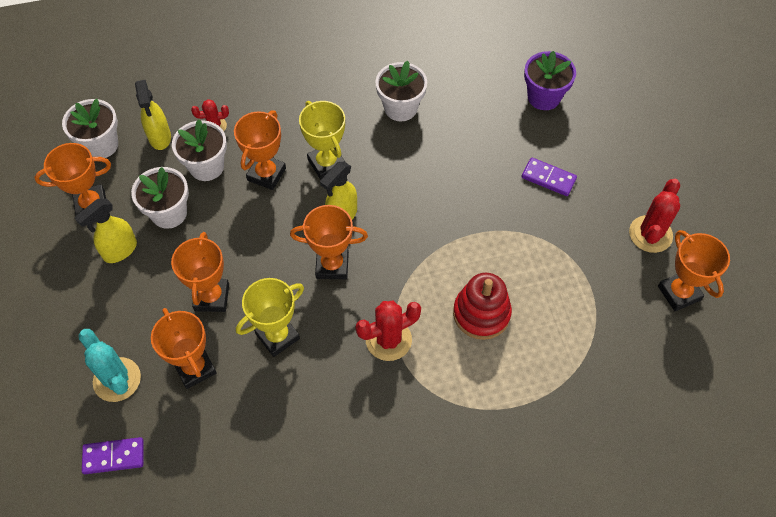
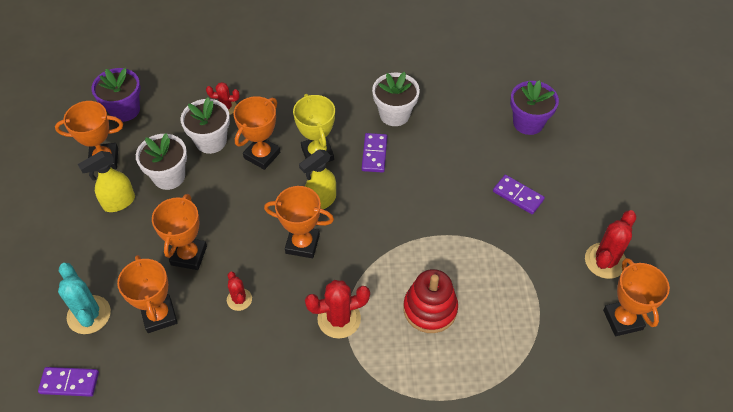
camera: 10 degrees right, 5 degrees down
(101, 145) = (124, 110): white flower pot -> purple flower pot
(160, 137) = (176, 110): yellow spray bottle -> none
(277, 336) = (239, 299): yellow trophy -> red cactus
(388, 155) = (374, 154): none -> purple domino

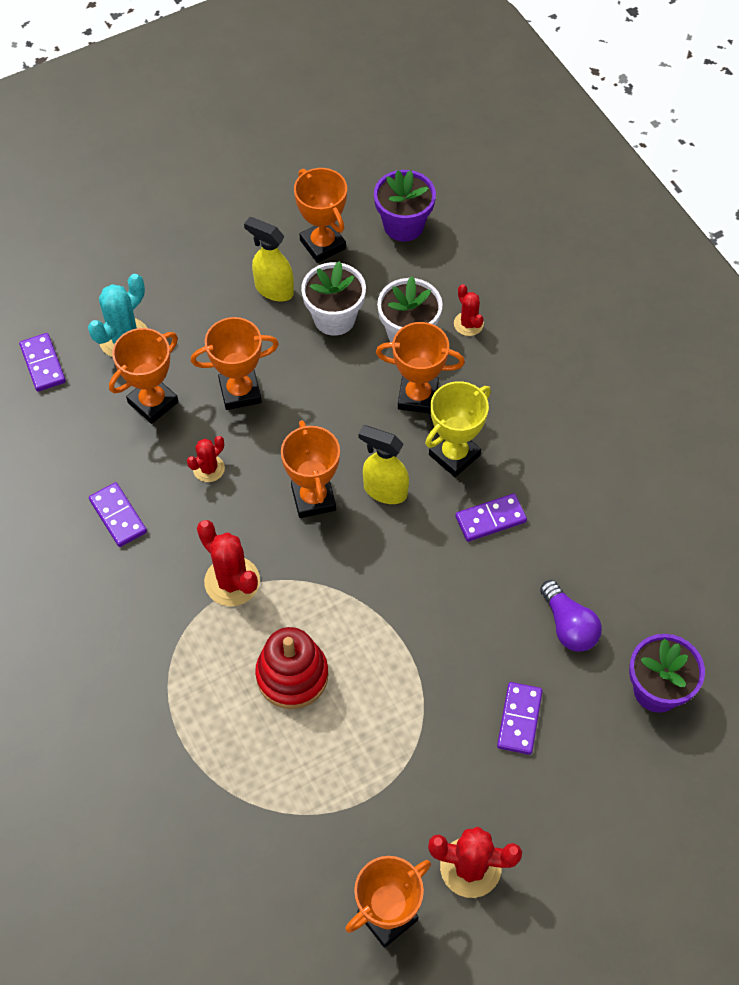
camera: 65 degrees right, 5 degrees up
(242, 376) = (118, 516): none -> purple domino
(394, 114) = (570, 516): white flower pot -> none
(467, 146) = (568, 626): none -> purple light bulb

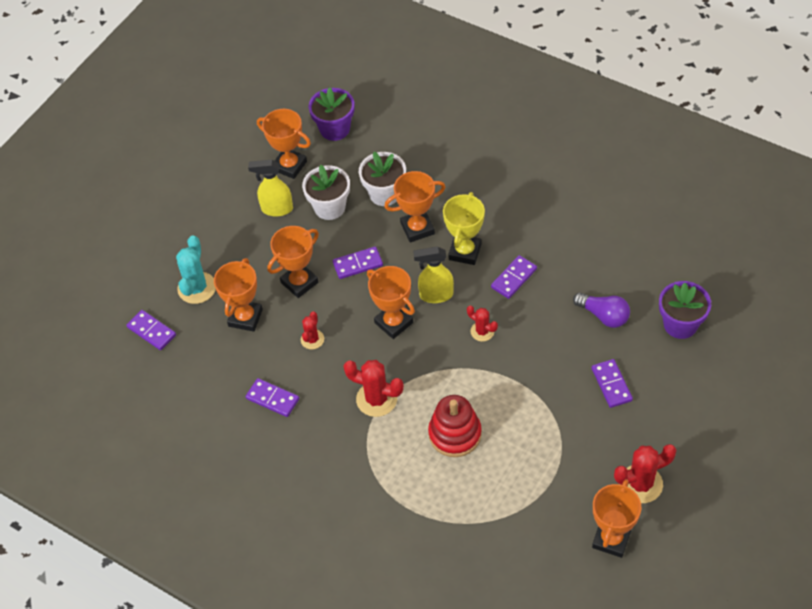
camera: 25 degrees left, 5 degrees down
(320, 404) = (358, 264): none -> purple domino
(468, 324) = (419, 169): red cactus -> red cactus (482, 331)

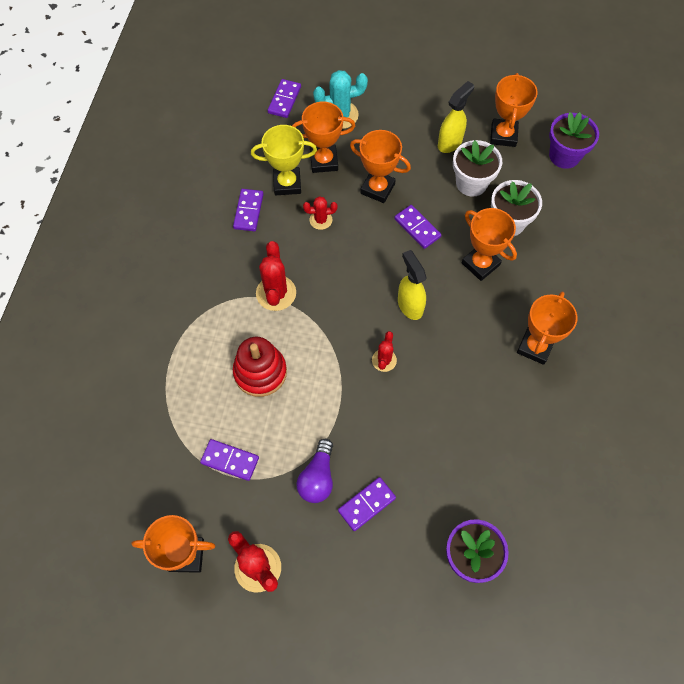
camera: 65 degrees right, 10 degrees up
(276, 209) = (450, 143): yellow spray bottle -> yellow spray bottle turned 60 degrees clockwise
(394, 323) = (364, 279): orange trophy -> orange trophy (535, 347)
(465, 252) = (471, 315): yellow trophy -> yellow trophy (287, 183)
(514, 278) = (459, 370): purple domino -> purple domino (230, 460)
(604, 315) = (449, 472): purple light bulb -> purple light bulb (317, 477)

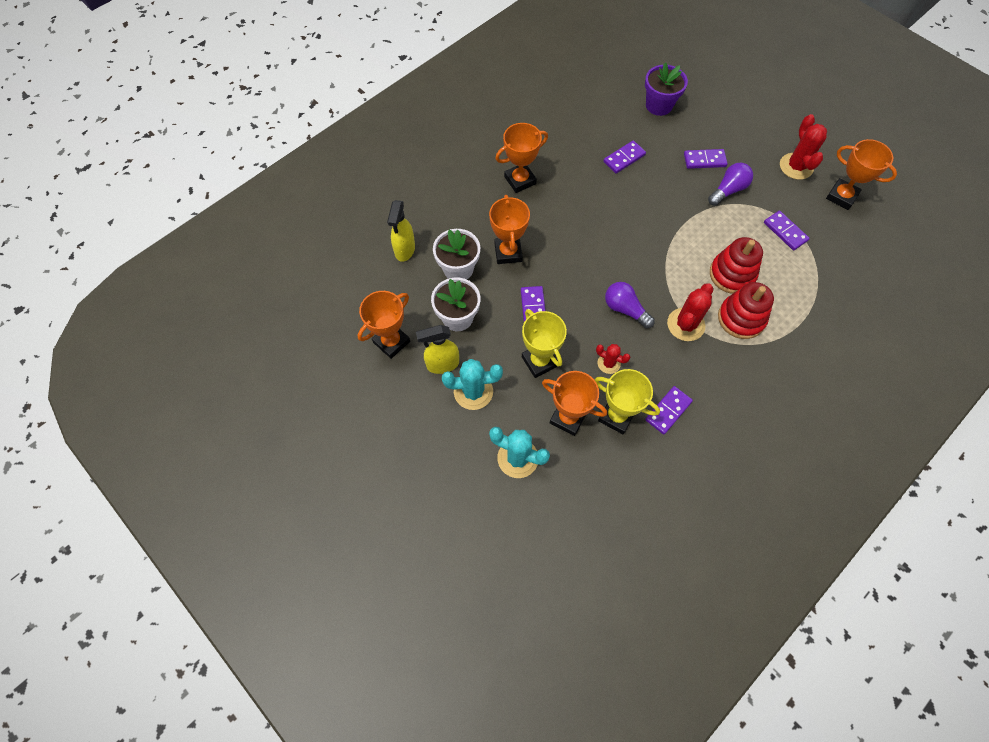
camera: 145 degrees left, 0 degrees up
(228, 330) = (741, 318): none -> red stacking toy
(284, 100) = (560, 513): purple domino -> purple domino (624, 158)
(338, 275) = (625, 309): none -> purple light bulb
(377, 188) = (539, 361): orange trophy -> yellow trophy
(384, 360) = (633, 231): red cactus -> none
(409, 138) = (473, 391): none -> turquoise cactus
(410, 305) = (586, 255): yellow spray bottle -> yellow spray bottle (404, 250)
(564, 156) = (361, 293): purple flower pot -> none

